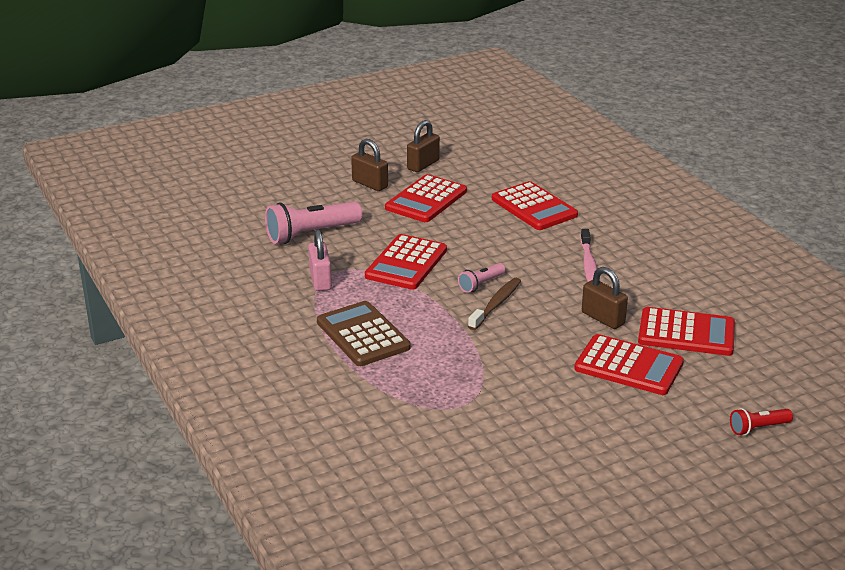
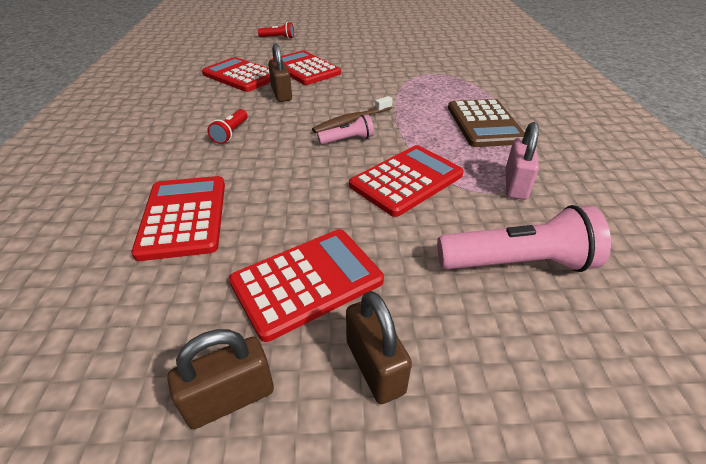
camera: 155 degrees left, 10 degrees up
(588, 264) = (231, 133): pink toothbrush -> red flashlight

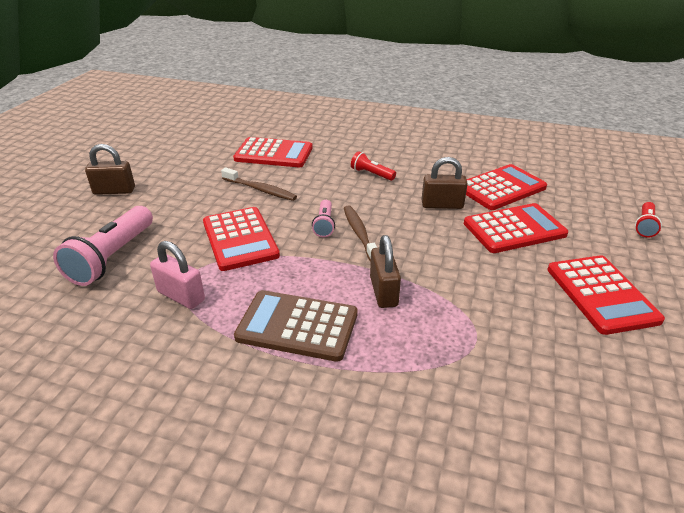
camera: 110 degrees right, 5 degrees down
(230, 398) = (142, 159): brown padlock -> brown padlock (383, 292)
(297, 197) = (260, 190): none -> brown toothbrush
(307, 281) = (183, 182): red calculator -> red calculator (601, 294)

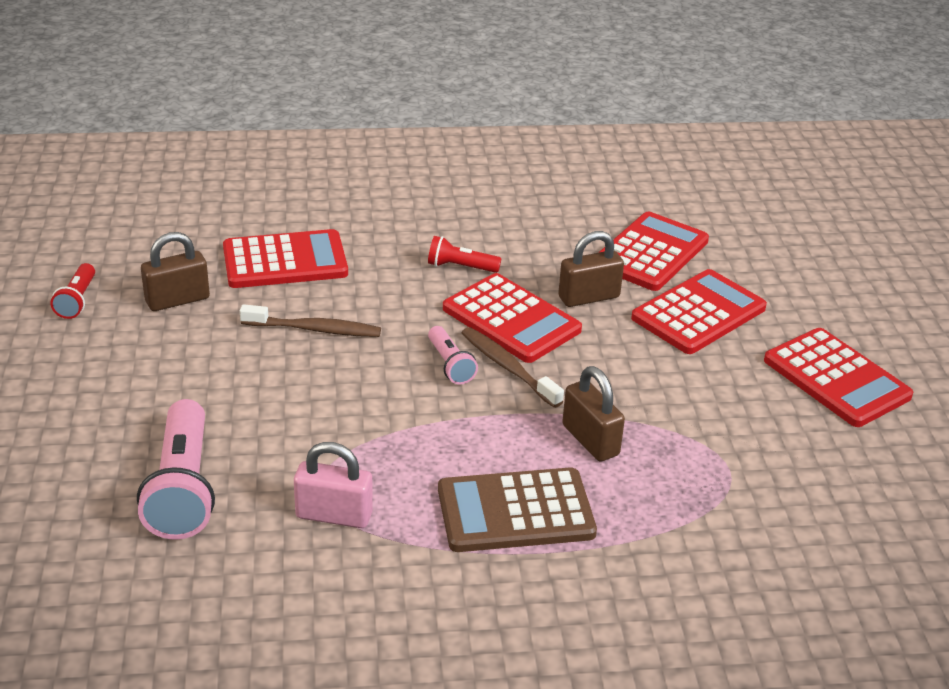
camera: 25 degrees left, 0 degrees up
(114, 191) = (78, 383): brown padlock -> brown padlock (177, 300)
(240, 239) = (348, 414): red calculator -> red calculator (511, 319)
(645, 226) = (847, 273): red flashlight -> red flashlight (77, 300)

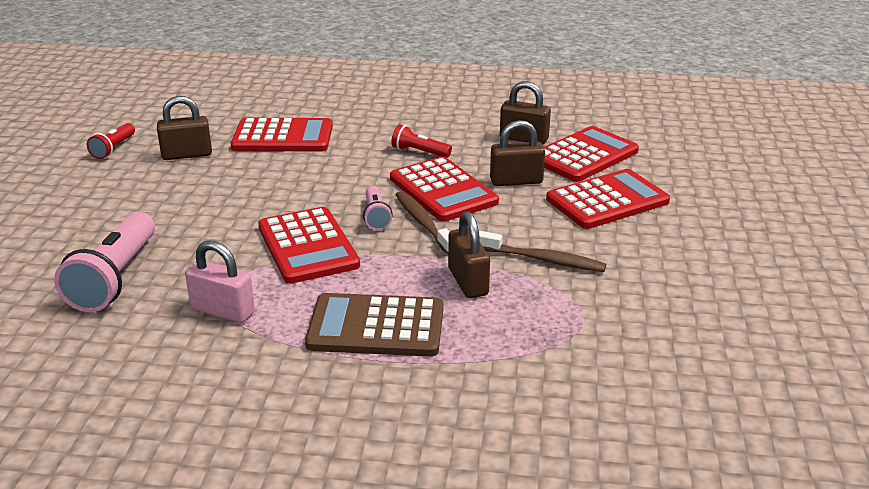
camera: 15 degrees right, 5 degrees down
(315, 329) = (280, 183): brown toothbrush -> brown toothbrush (543, 260)
(573, 235) = (524, 139): none -> brown padlock
(836, 378) = (714, 259): red calculator -> red calculator (308, 246)

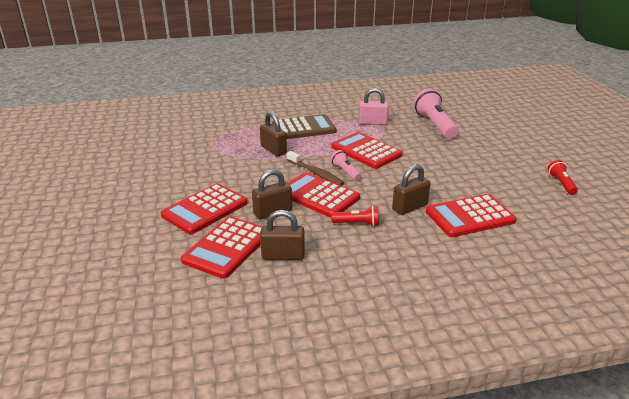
camera: 160 degrees right, 0 degrees up
(187, 155) = (509, 188): brown padlock -> brown padlock (409, 207)
(543, 260) = (238, 166): brown toothbrush -> none

